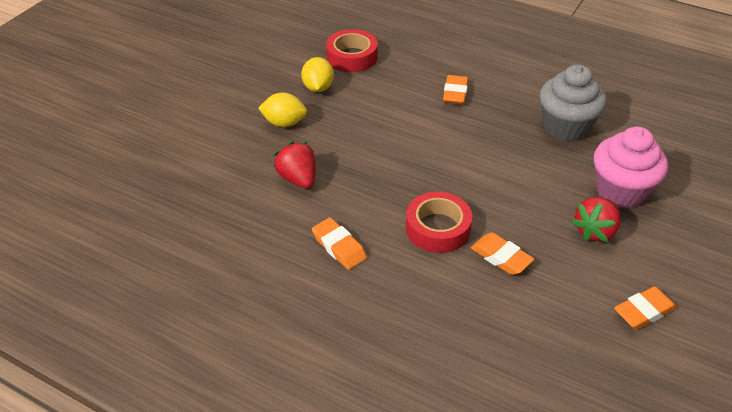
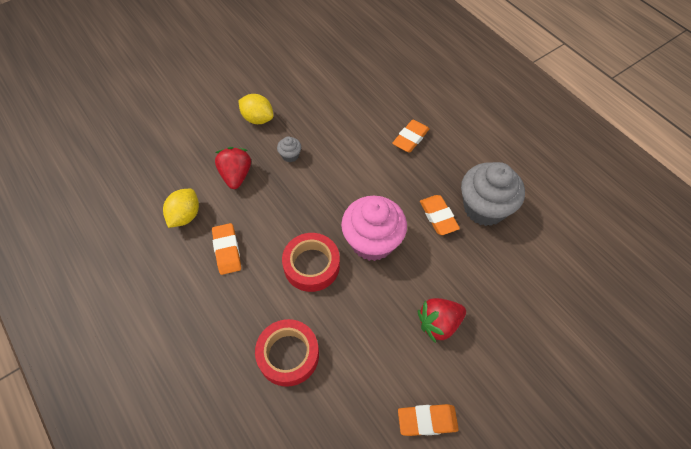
camera: 25 degrees right, 15 degrees up
(318, 88) = (304, 94): yellow lemon -> yellow lemon (185, 216)
(344, 144) = (290, 155): none -> grey cupcake
(352, 57) = (349, 72): red tape -> red tape (288, 355)
(501, 257) = (343, 314): orange eraser -> orange eraser (438, 217)
(620, 191) = (489, 293): pink cupcake -> pink cupcake (372, 242)

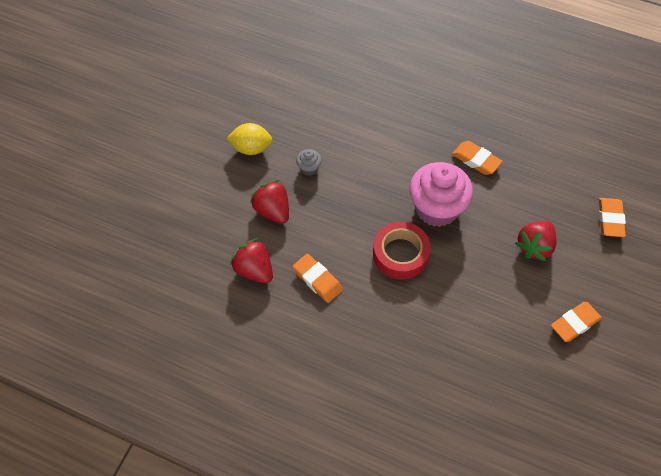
camera: 30 degrees left, 0 degrees up
(185, 216) = (254, 270): yellow lemon -> red strawberry
(288, 355) = (435, 335): red tape -> none
(410, 138) = (405, 102): orange eraser -> orange eraser (610, 219)
(484, 208) = (508, 134): grey cupcake -> none

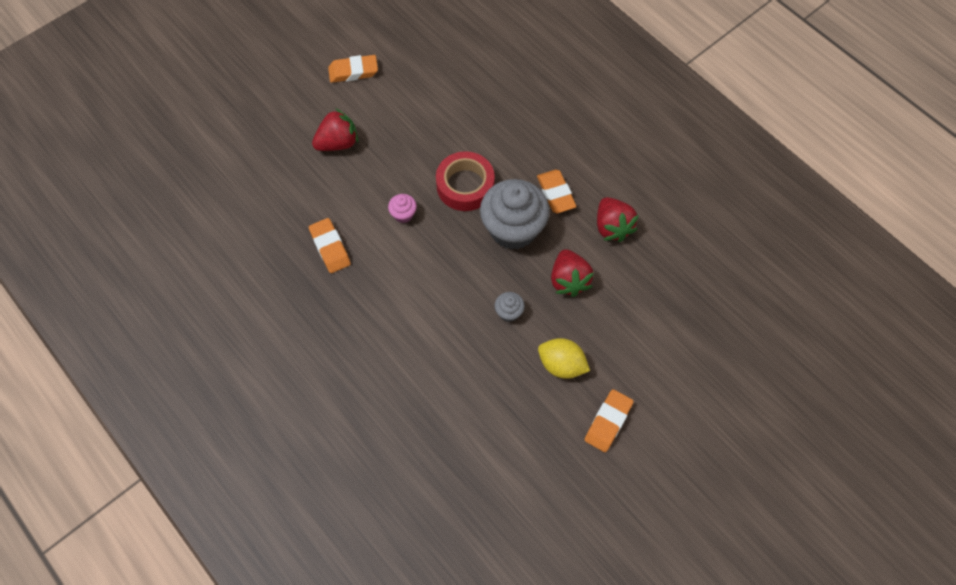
camera: 155 degrees left, 5 degrees up
(339, 233) = (513, 229): none -> grey cupcake
(437, 208) = (403, 214): pink cupcake -> pink cupcake, size x0.42
(610, 219) = (250, 138): orange eraser -> orange eraser (608, 422)

